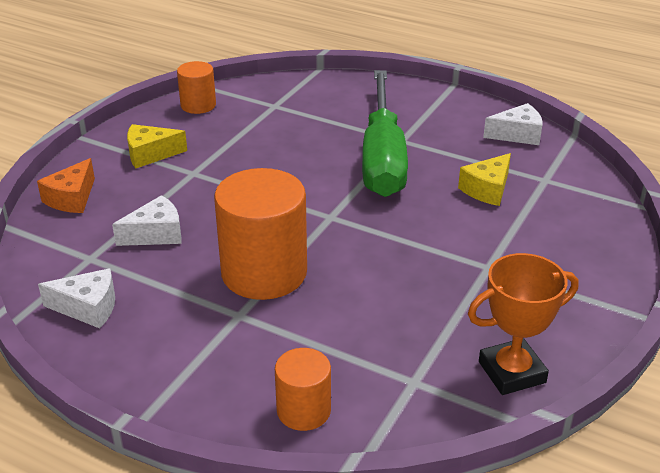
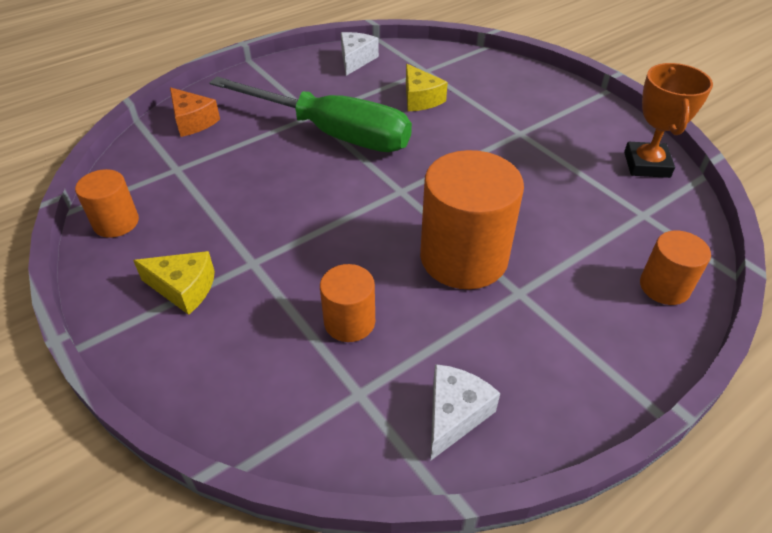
camera: 65 degrees left, 10 degrees up
(72, 198) = (219, 385): orange cheese -> orange cheese (193, 121)
(150, 154) = (184, 288): yellow cheese -> yellow cheese turned 90 degrees counterclockwise
(156, 234) = (349, 322): white cheese -> orange cylinder

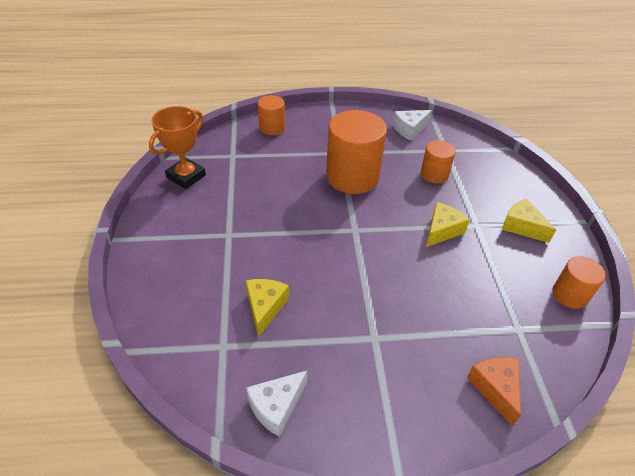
camera: 150 degrees left, 0 degrees up
(295, 234) = (442, 230): none -> yellow cheese
(331, 133) = (370, 305): green screwdriver -> none

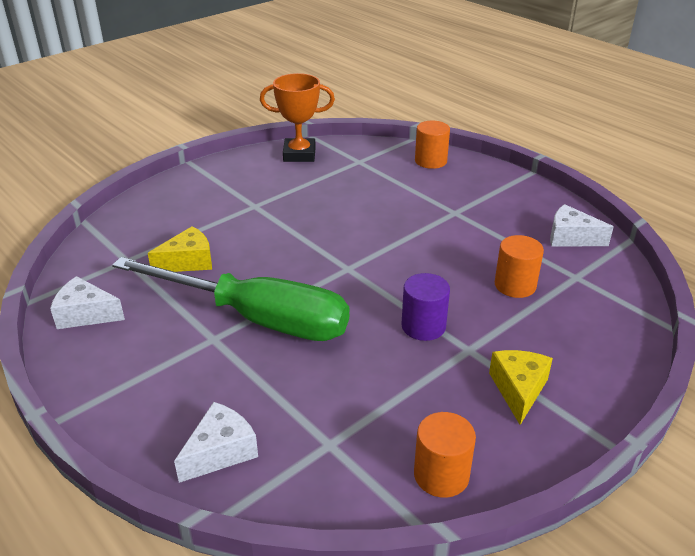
camera: 55 degrees right, 10 degrees down
(352, 177) = (427, 234): orange cylinder -> none
(371, 302) = (256, 318): none -> green screwdriver
(442, 230) = (423, 326): yellow cheese -> purple cylinder
(495, 389) = (220, 452): orange cheese -> white cheese

